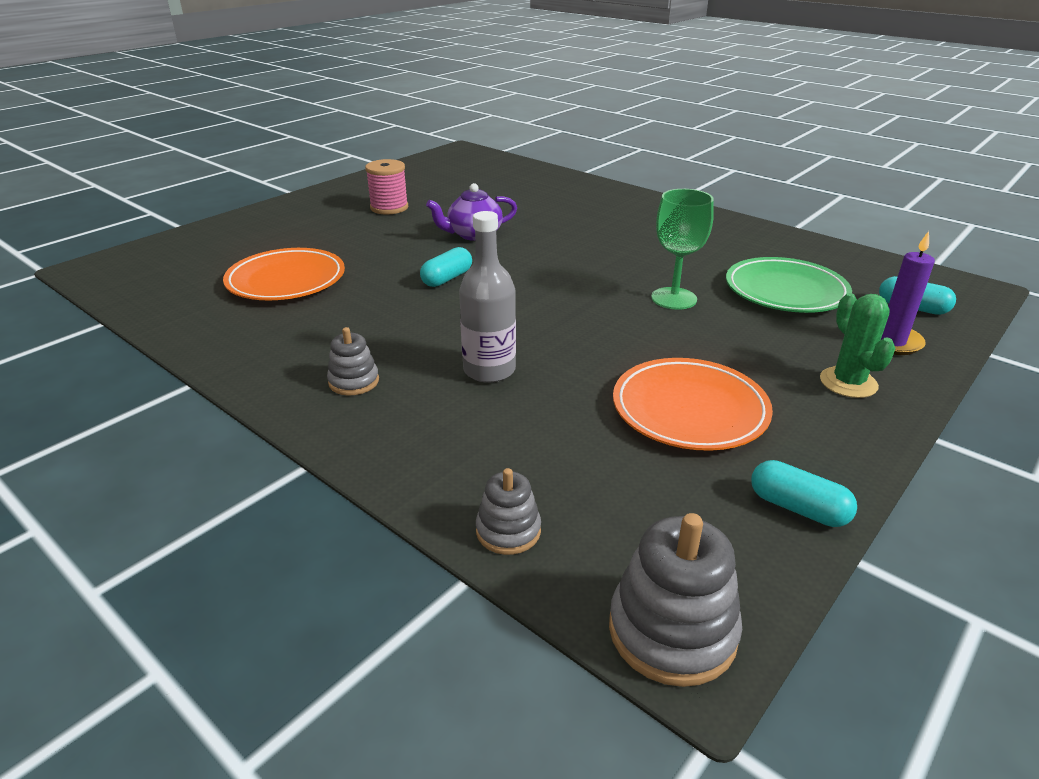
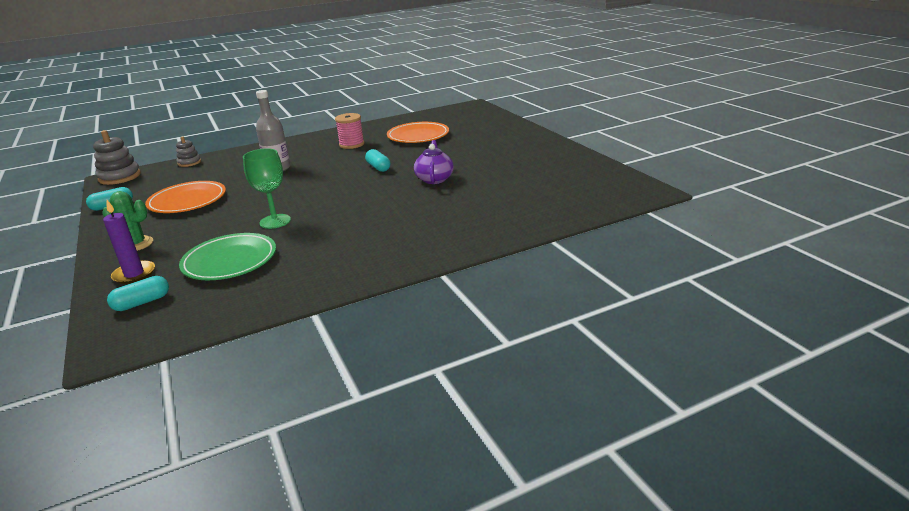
camera: 115 degrees right, 5 degrees down
(354, 381) = (306, 146): grey stacking toy -> none
(389, 208) = (507, 159): pink spool -> pink spool (351, 144)

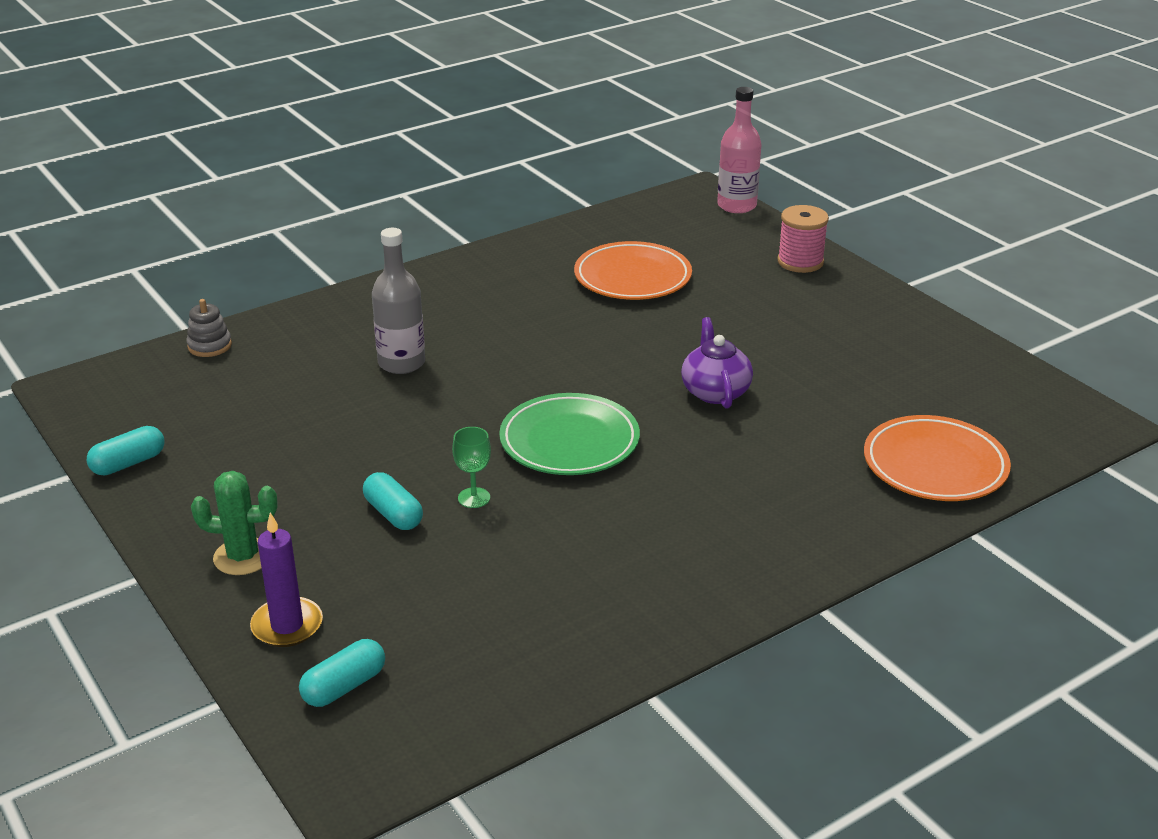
camera: 10 degrees left, 5 degrees up
(120, 177) = (88, 385): grey stacking toy -> none
(187, 201) = (273, 449): orange plate -> orange plate (935, 465)
(230, 261) = (445, 591): green plate -> green plate (569, 441)
(275, 221) = (474, 498): green goblet -> green goblet, size x0.60
(351, 144) = (513, 298): pink spool -> pink spool (800, 262)
(378, 167) = (596, 361): turquoise capsule -> turquoise capsule (393, 514)
(488, 110) = (736, 205): none -> pink bottle

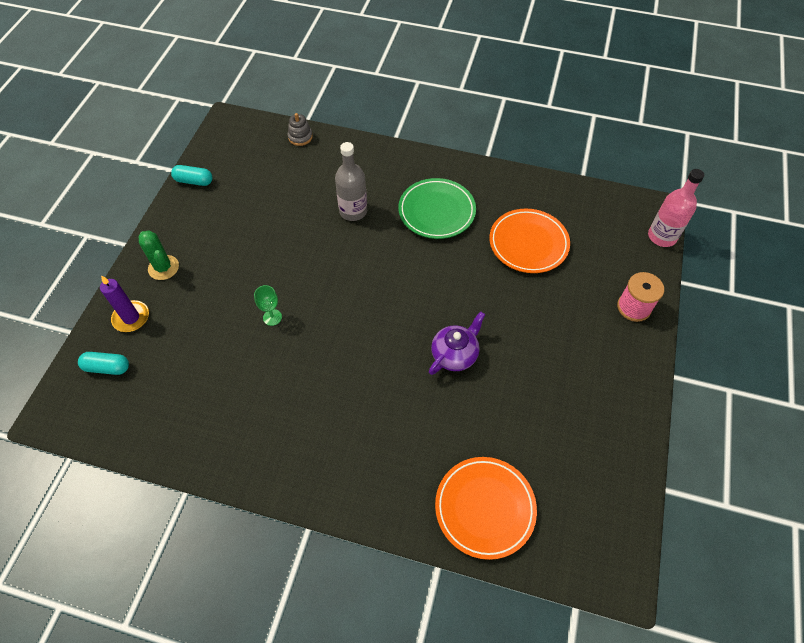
camera: 50 degrees right, 25 degrees up
(393, 514) = (235, 296): turquoise capsule -> none
(569, 441) = (351, 322): green plate -> green plate (436, 211)

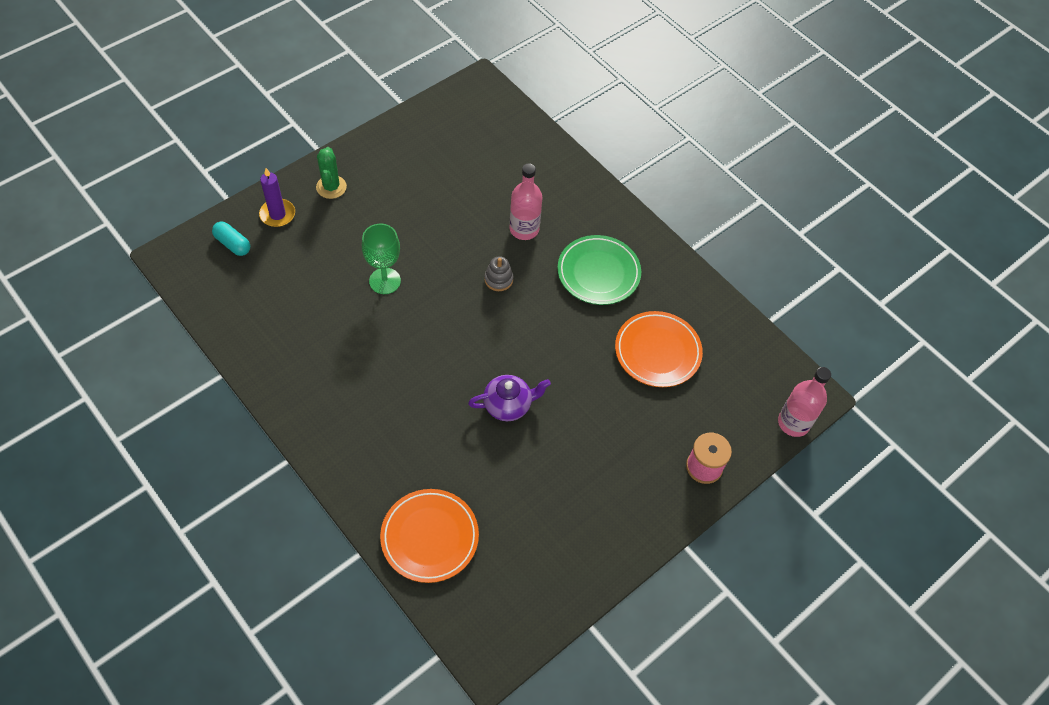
camera: 30 degrees right, 0 degrees up
(194, 181) = (410, 124): turquoise capsule -> none
(272, 317) = (385, 281): green goblet -> green goblet, size x1.68
(300, 137) = (532, 133): grey stacking toy -> grey stacking toy (498, 279)
(353, 211) = (524, 229): grey bottle -> pink bottle

